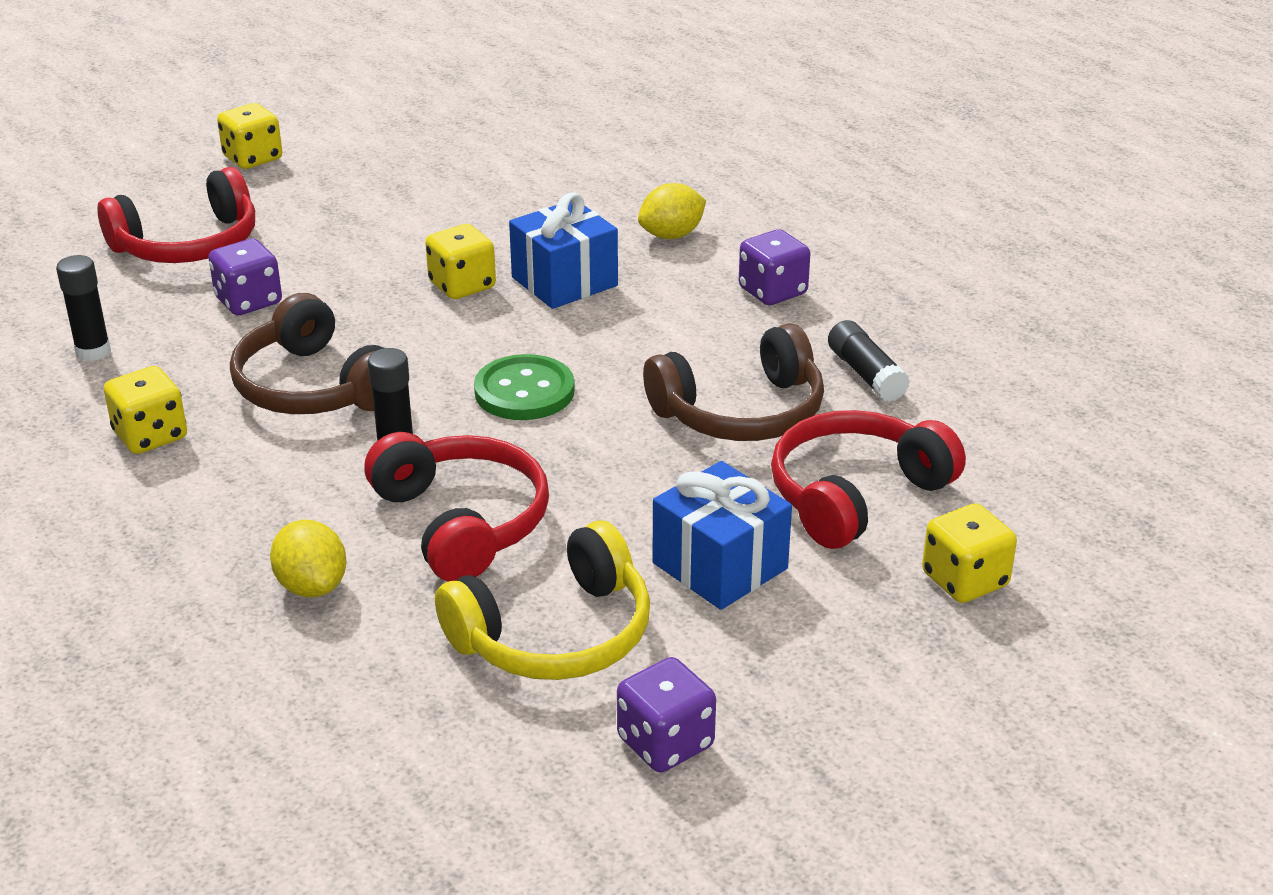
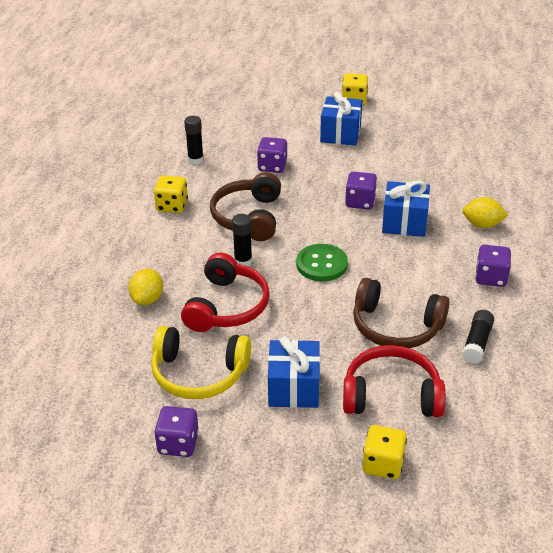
camera: 45 degrees right, 5 degrees up
(188, 244) = (282, 129): red headphones -> none
(297, 211) = (340, 134): none -> blue gift
(462, 285) = (360, 202): yellow dice -> purple dice

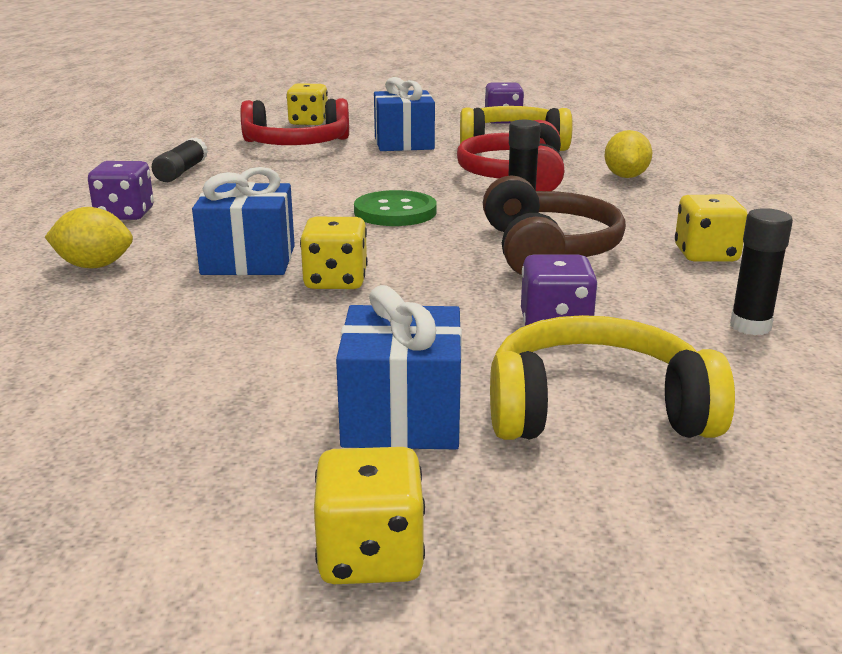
camera: 170 degrees right, 15 degrees down
(278, 131) = (596, 410): none -> yellow headphones
(360, 202) = (335, 281): purple dice -> yellow dice
(396, 326) = (284, 176): brown headphones -> none

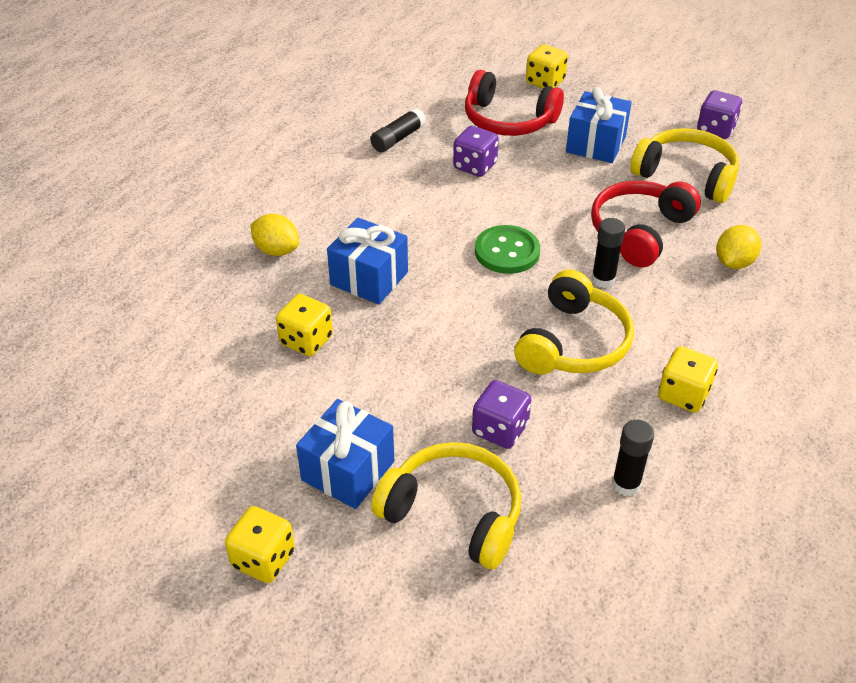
camera: 30 degrees right, 20 degrees up
(125, 214) = (327, 190): purple dice -> purple dice (475, 166)
(335, 281) = (405, 324): yellow dice -> yellow dice (306, 340)
(547, 250) = (573, 342): brown headphones -> yellow headphones

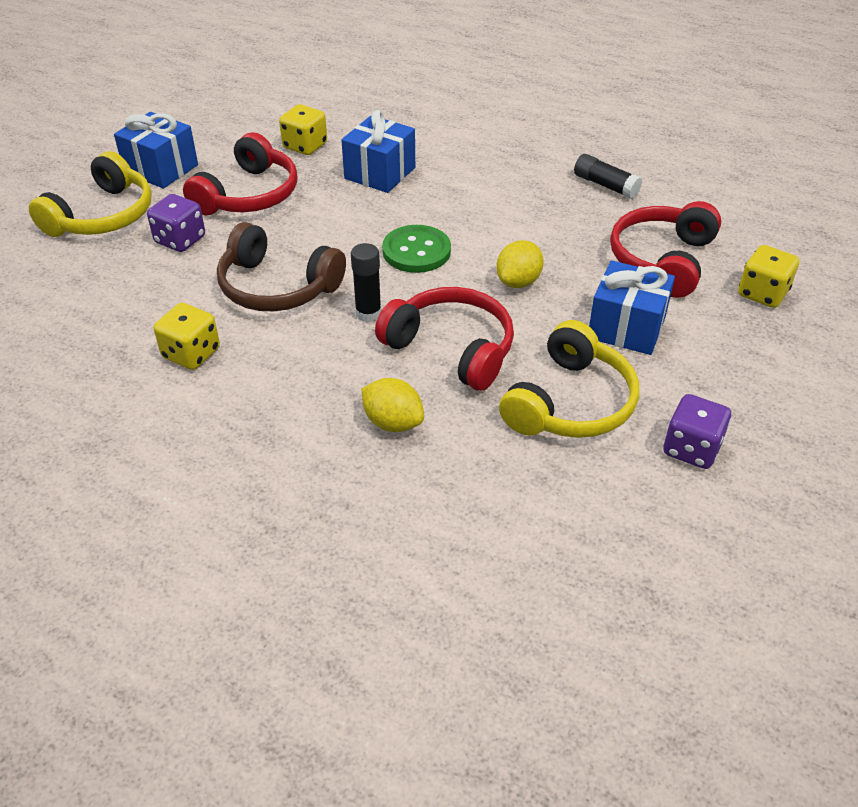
camera: 90 degrees right, 0 degrees up
(263, 559) = (97, 140): yellow dice -> none
(276, 250) = (420, 127): yellow lemon -> yellow lemon (518, 282)
(409, 380) = (248, 195): none -> red headphones
(475, 166) = (563, 234): purple dice -> none
(573, 342) = (277, 287): yellow headphones -> brown headphones
(626, 484) = (96, 305): black glue stick -> none

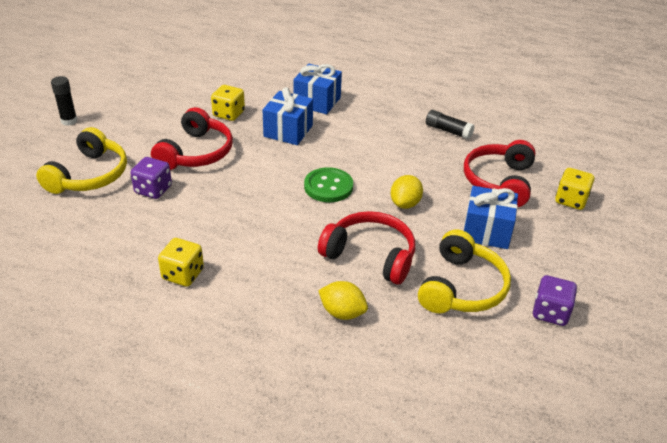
camera: 10 degrees left, 5 degrees down
(161, 169) = (125, 137): blue gift -> blue gift (317, 101)
(277, 287) = (234, 220): brown headphones -> none
(368, 313) = (305, 234): black glue stick -> black glue stick (69, 121)

